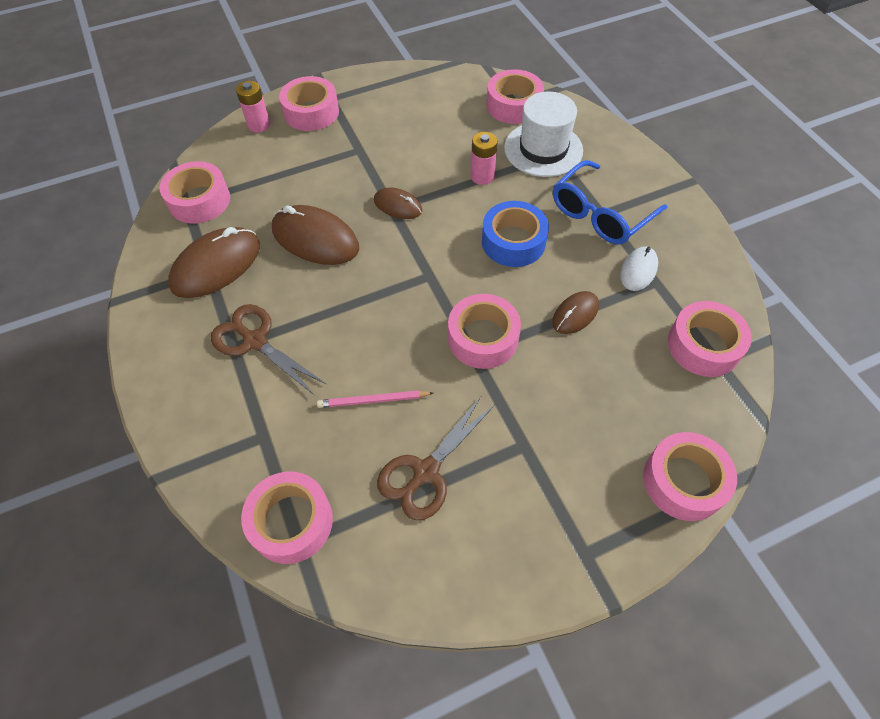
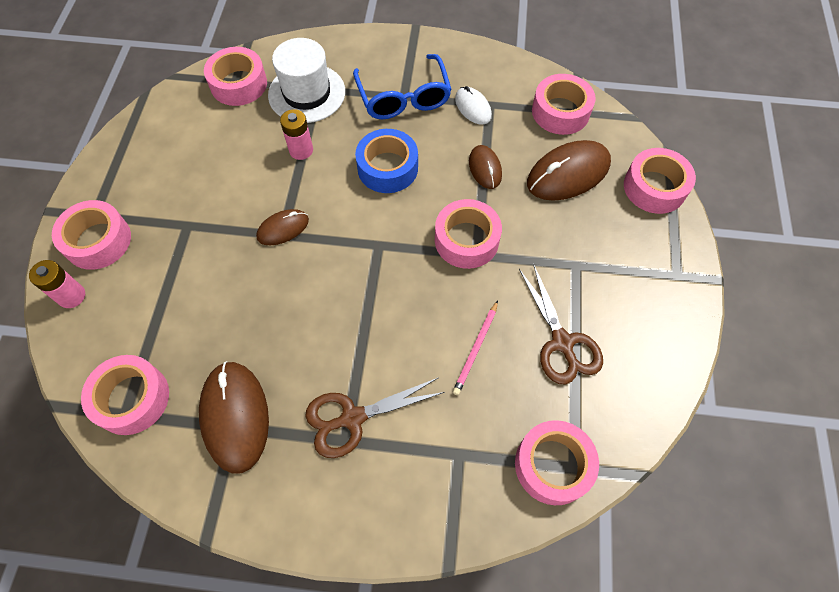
camera: 60 degrees left, 5 degrees up
(315, 239) = (269, 313): brown mouse -> brown mouse (568, 174)

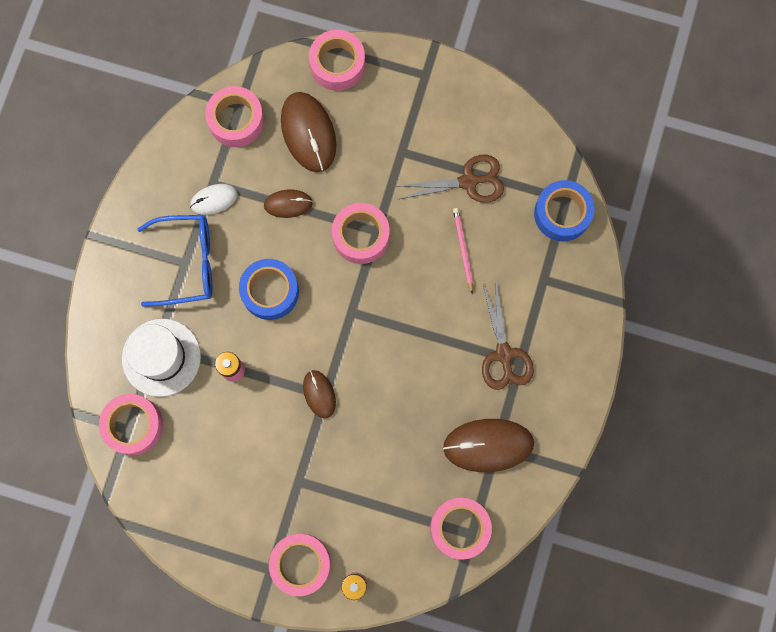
camera: 80 degrees left, 15 degrees up
(476, 349) = (463, 249): pink pencil -> pink pencil turned 135 degrees counterclockwise
(553, 465) = (562, 214): pink tape -> blue tape

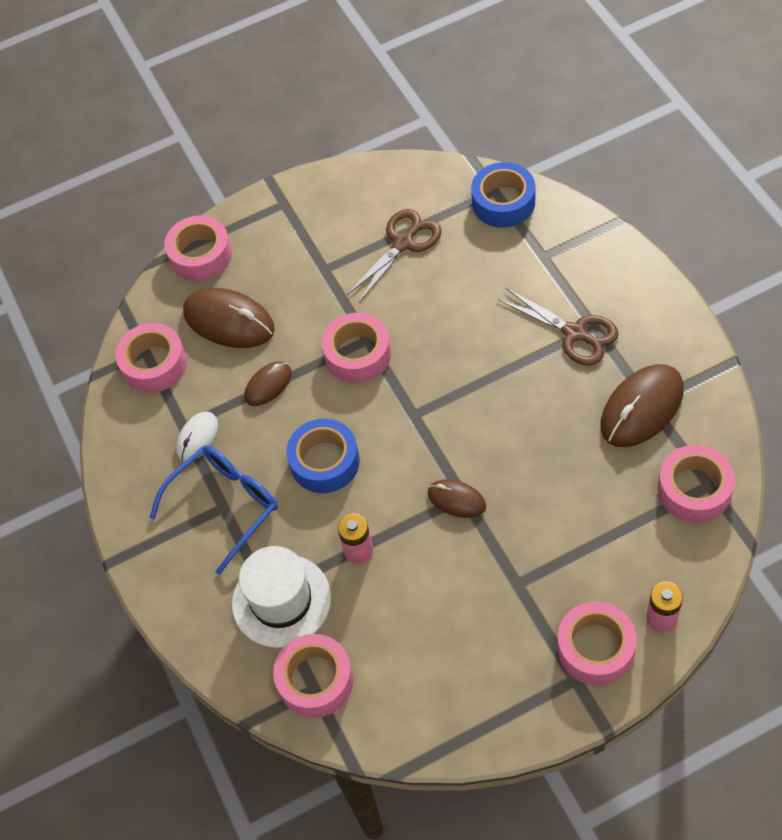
camera: 35 degrees left, 20 degrees down
(463, 249) = (453, 291): pink pencil -> none

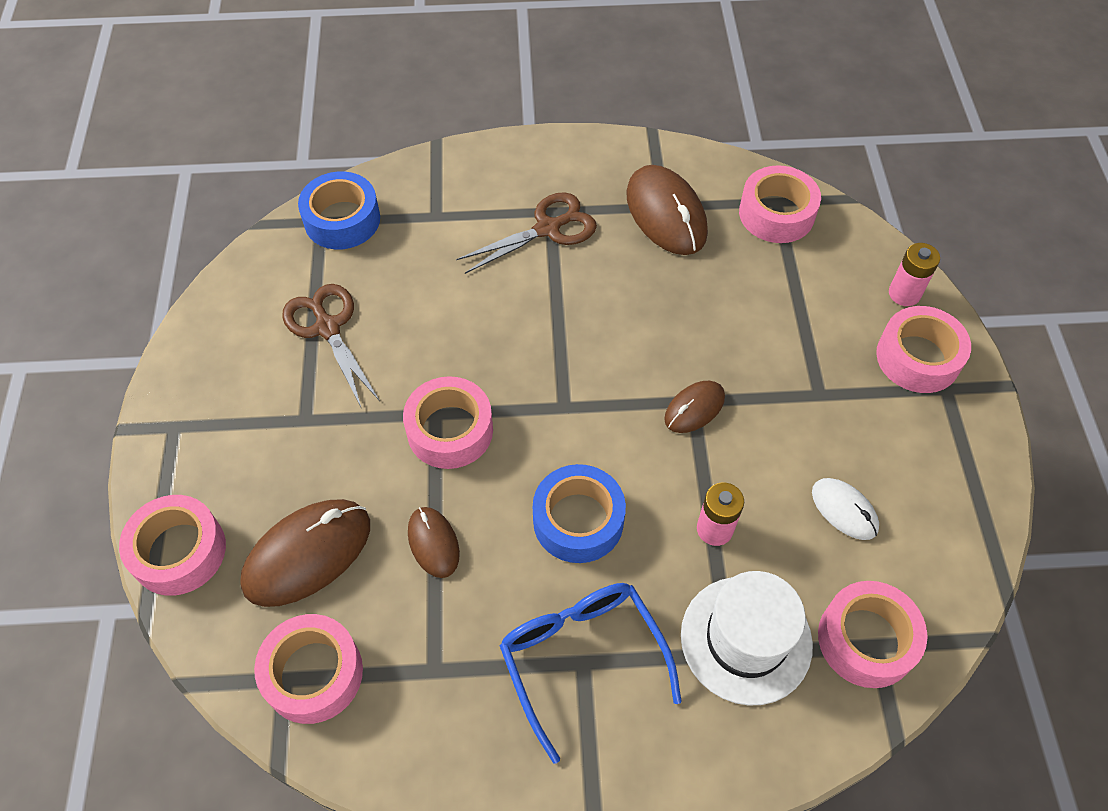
camera: 75 degrees left, 0 degrees up
(197, 438) = (462, 657): white mouse -> white mouse (844, 510)

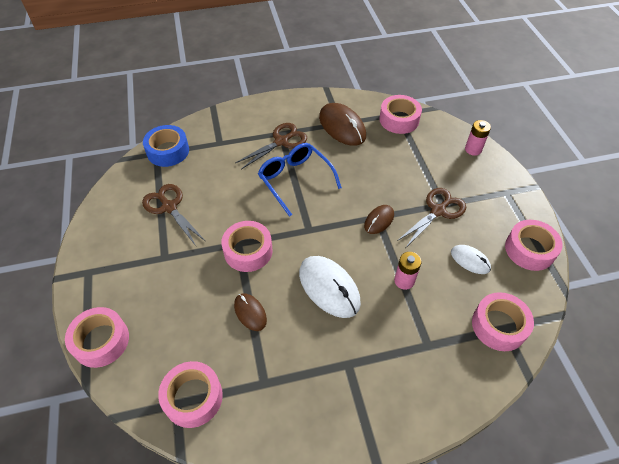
camera: 10 degrees left, 5 degrees down
(307, 554) = (178, 330): brown mouse -> none
(578, 520) = (329, 288): blue tape -> white mouse
(582, 658) = (347, 362): blue glasses -> blue glasses (295, 180)
(746, 639) = (435, 336): white hat -> none
(808, 406) = (438, 211): none -> brown scissors
(918, 358) = (488, 179): pink tape -> pink tape (529, 250)

